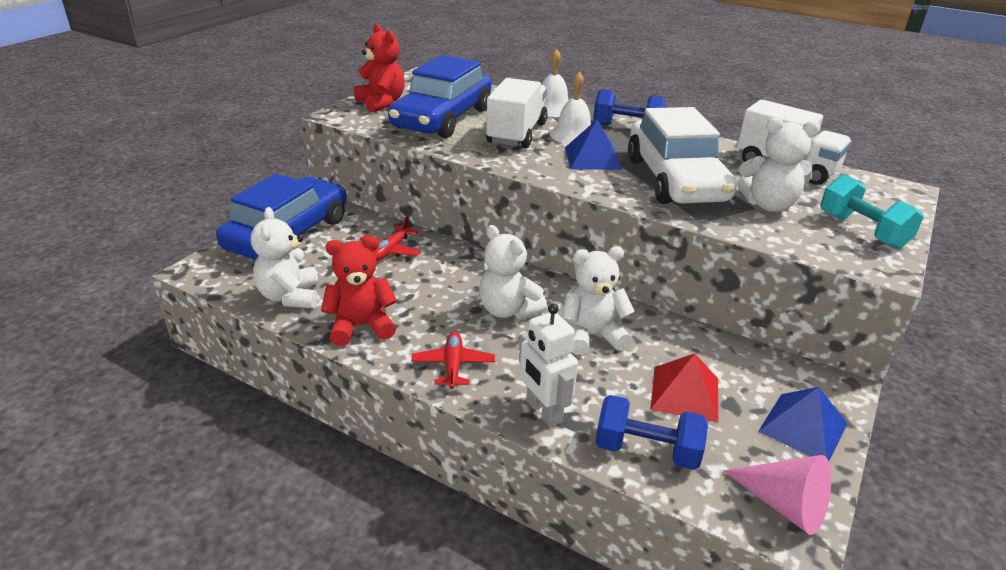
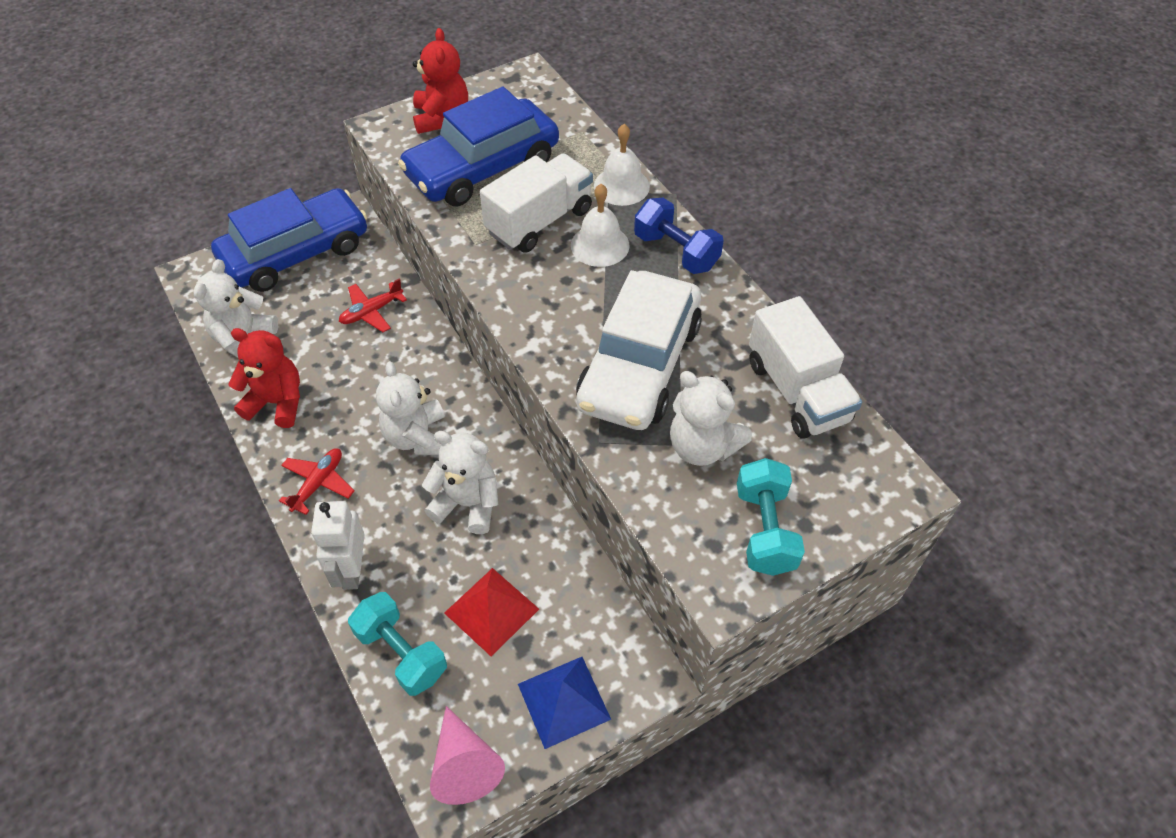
camera: 30 degrees right, 20 degrees up
(592, 158) = (583, 294): blue pyramid -> none
(646, 450) = (401, 653): blue dumbbell -> turquoise dumbbell

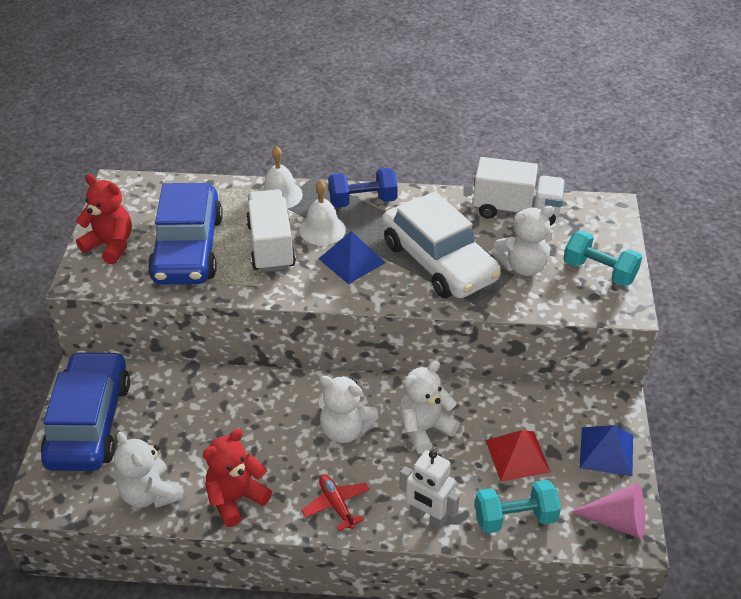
camera: 55 degrees left, 10 degrees down
(371, 312) = (201, 404): red plane -> none
(574, 292) = (351, 260): none -> blue pyramid

